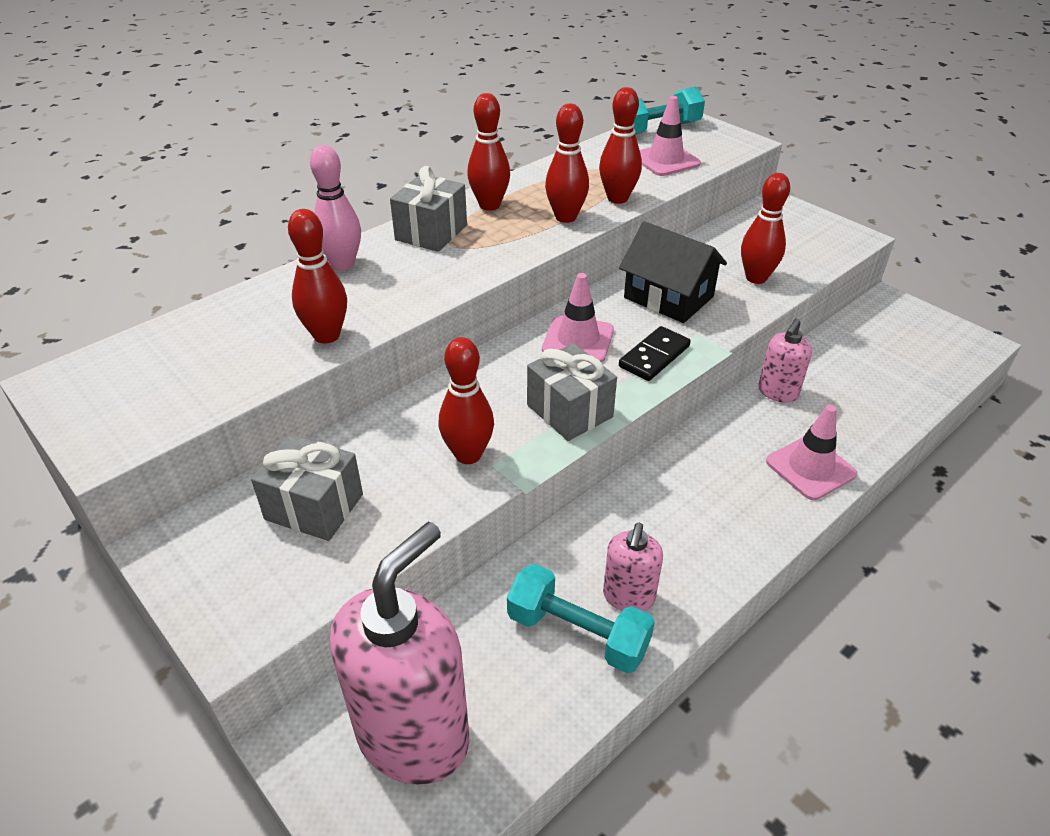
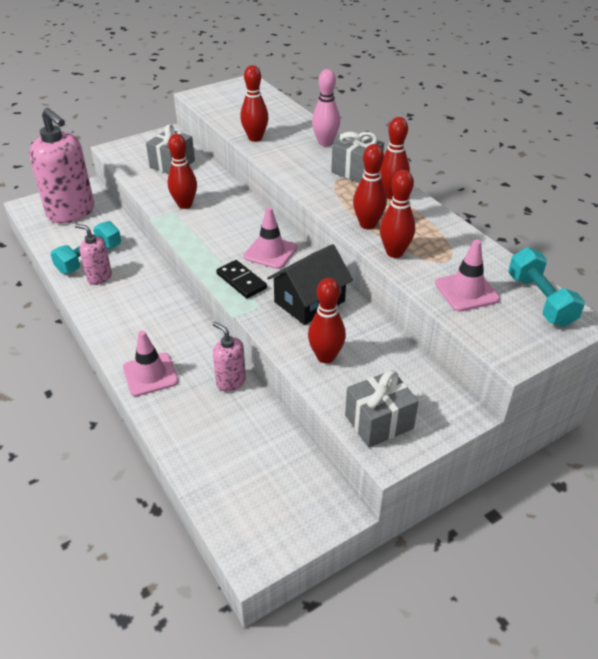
camera: 100 degrees right, 0 degrees up
(569, 411) = (203, 240): grey gift -> grey gift (379, 422)

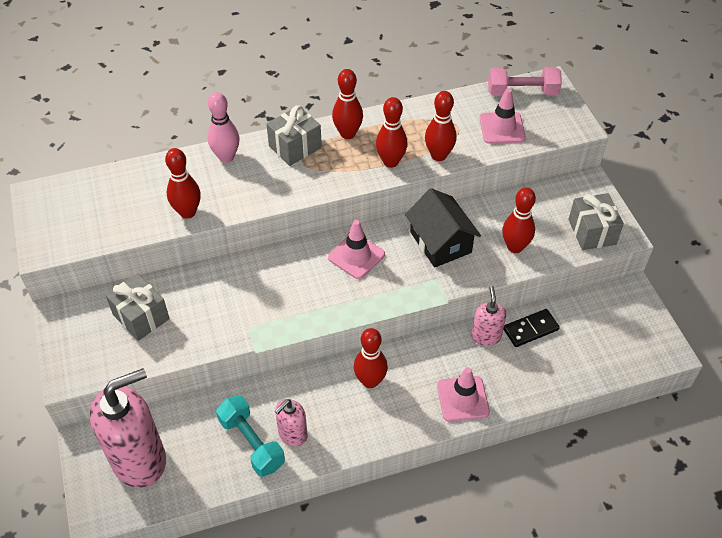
camera: 75 degrees left, 10 degrees up
(185, 205) = (239, 315): red bowling pin -> red bowling pin (370, 381)
(230, 381) = (486, 336): pink soap dispenser -> pink soap dispenser turned 120 degrees clockwise
(241, 281) = (395, 287): black domino -> black domino (530, 329)
(540, 300) = (522, 92): turquoise dumbbell -> pink dumbbell

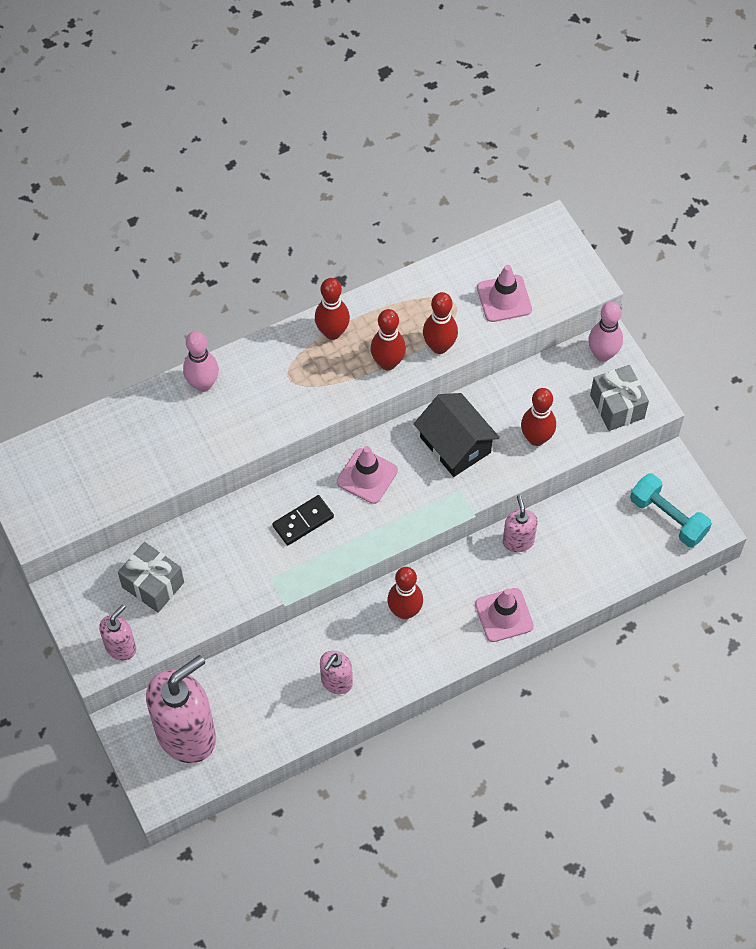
camera: 10 degrees left, 10 degrees up
(94, 365) = (121, 647): none -> pink soap dispenser
(187, 212) = (179, 462): red bowling pin -> none
(251, 443) = (296, 698): turquoise dumbbell -> turquoise dumbbell (668, 517)
(295, 147) = (277, 359): grey gift -> none
(522, 92) = (520, 245): pink dumbbell -> none
(530, 329) = (564, 525): black domino -> black domino (303, 521)
(583, 190) = (602, 354): none -> pink bowling pin

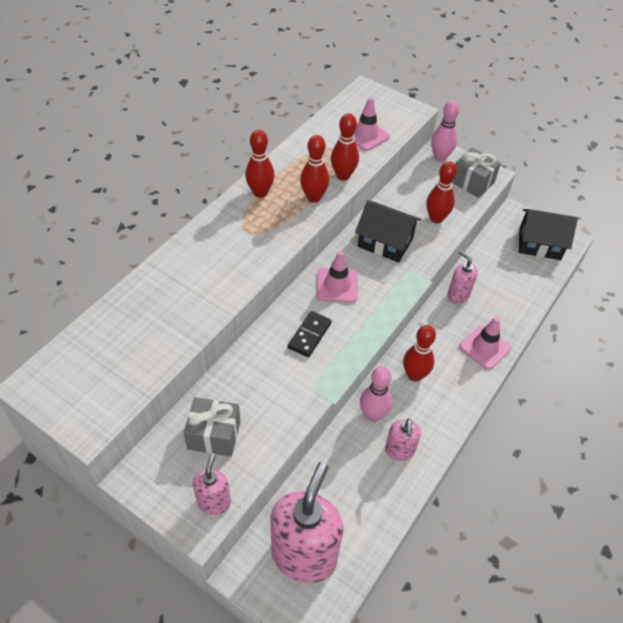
camera: 30 degrees left, 10 degrees down
(203, 384) = (179, 259): pink bowling pin -> pink bowling pin (373, 415)
(668, 517) = (539, 244): turquoise dumbbell -> black house

